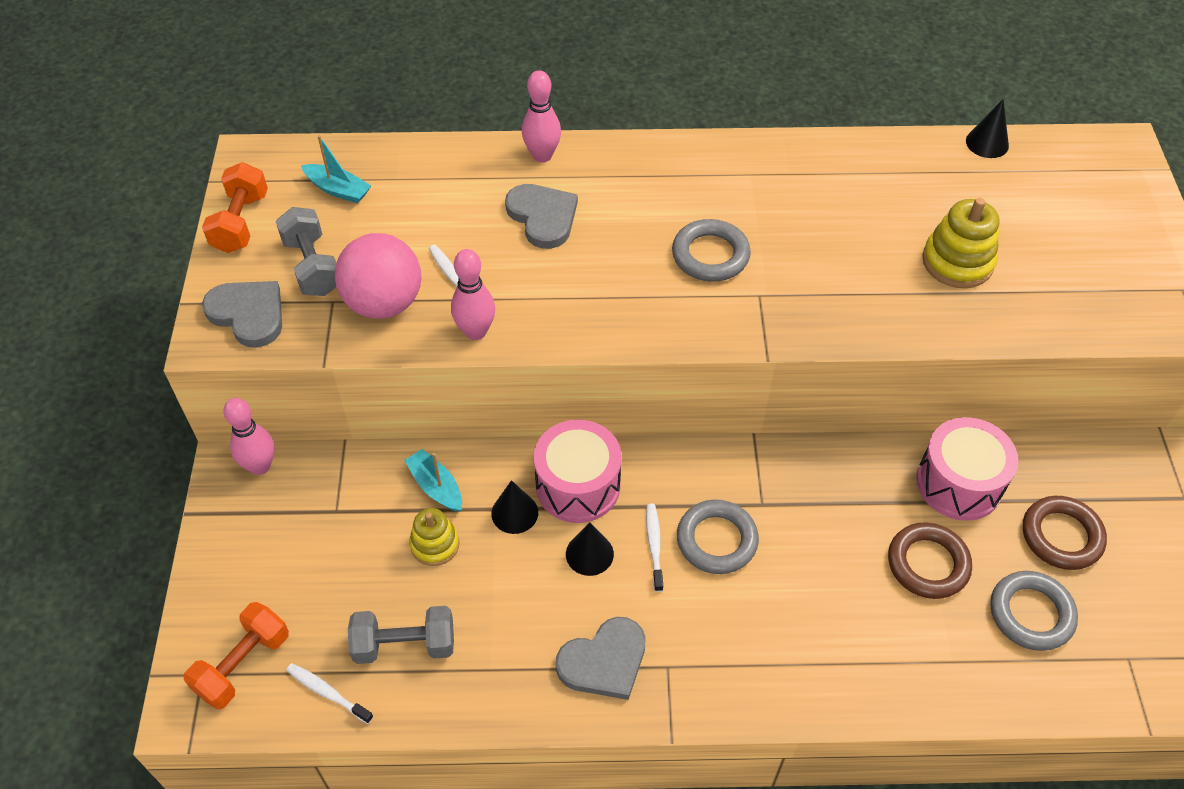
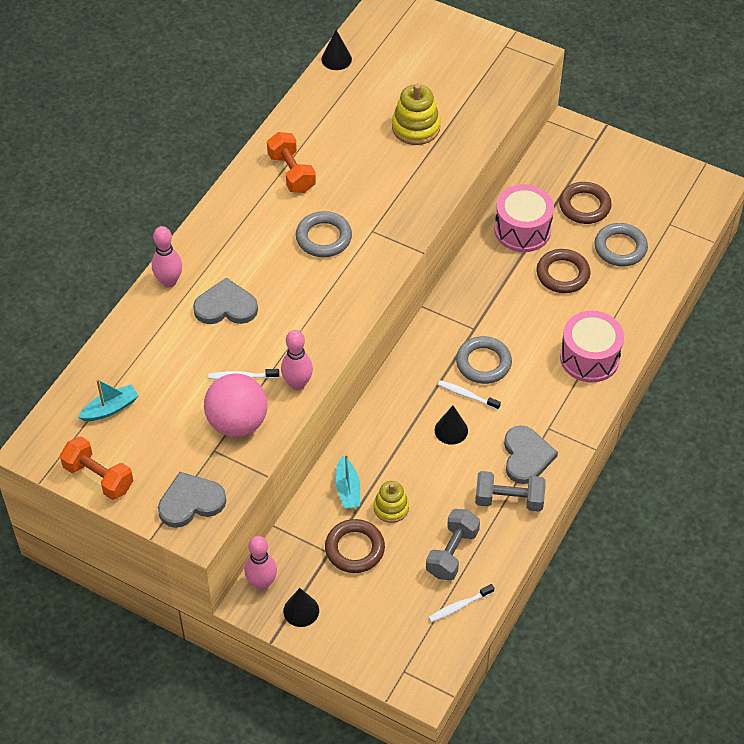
camera: 60 degrees left, 0 degrees up
(243, 664) = (411, 645): orange dumbbell -> orange dumbbell (291, 173)
(312, 266) = (174, 450): grey dumbbell -> grey dumbbell (509, 500)
(354, 535) = (354, 549): none -> brown ring
(436, 487) = (348, 489): turquoise boat -> turquoise boat turned 90 degrees counterclockwise
(514, 513) = (396, 455): black cone -> black cone (301, 610)
(578, 485) = (398, 413): pink drum -> pink drum (589, 358)

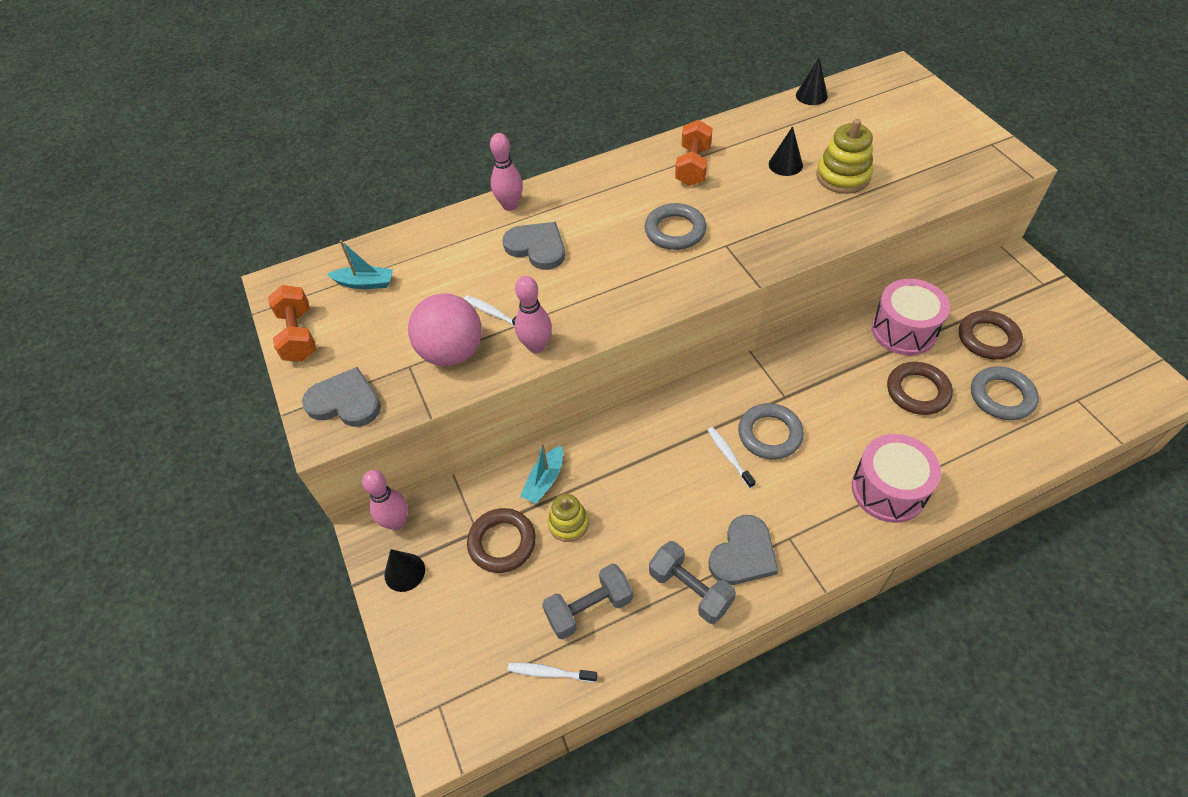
camera: 40 degrees right, 0 degrees up
(451, 430) = (686, 481): black cone -> black cone (785, 164)

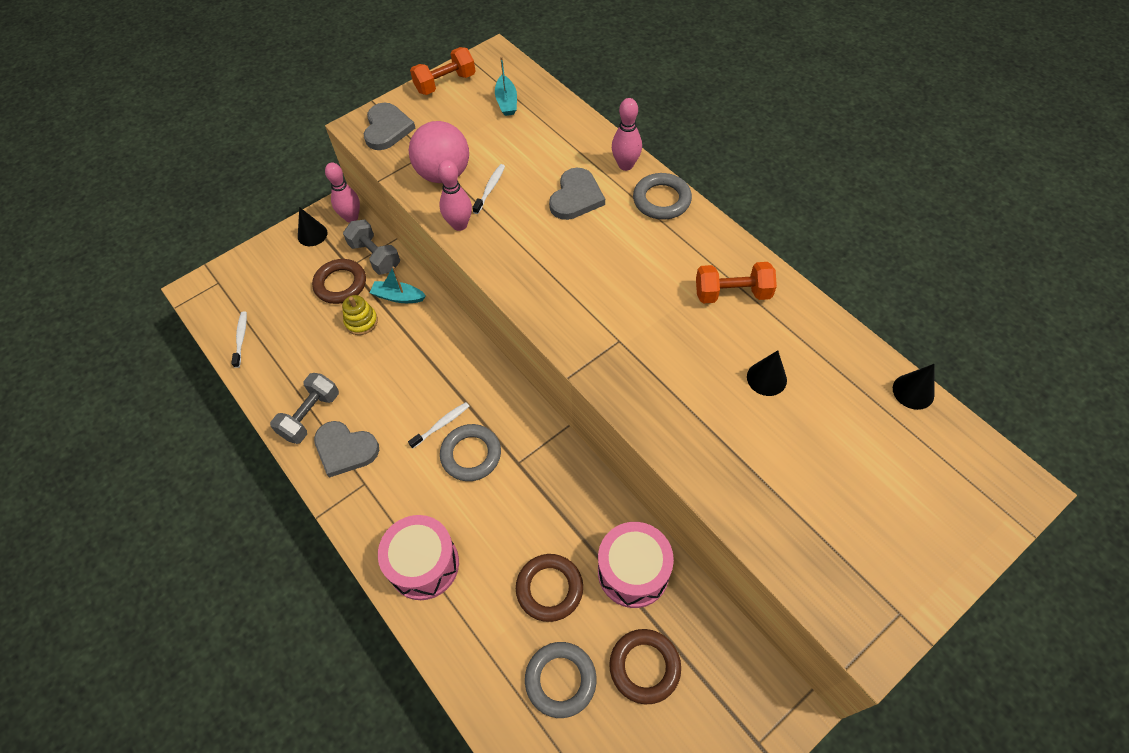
camera: 75 degrees right, 5 degrees up
(589, 608) = (291, 351): grey dumbbell -> grey dumbbell (375, 256)
(675, 231) = (627, 295): grey ring -> grey ring (661, 200)
(843, 176) = (766, 438): yellow stacking toy -> none

